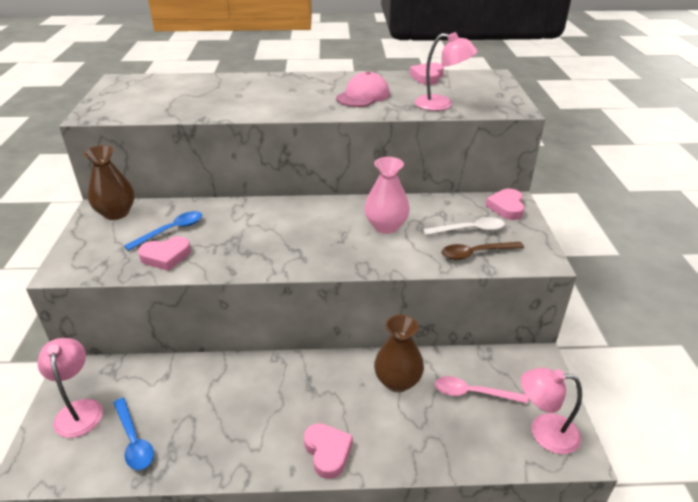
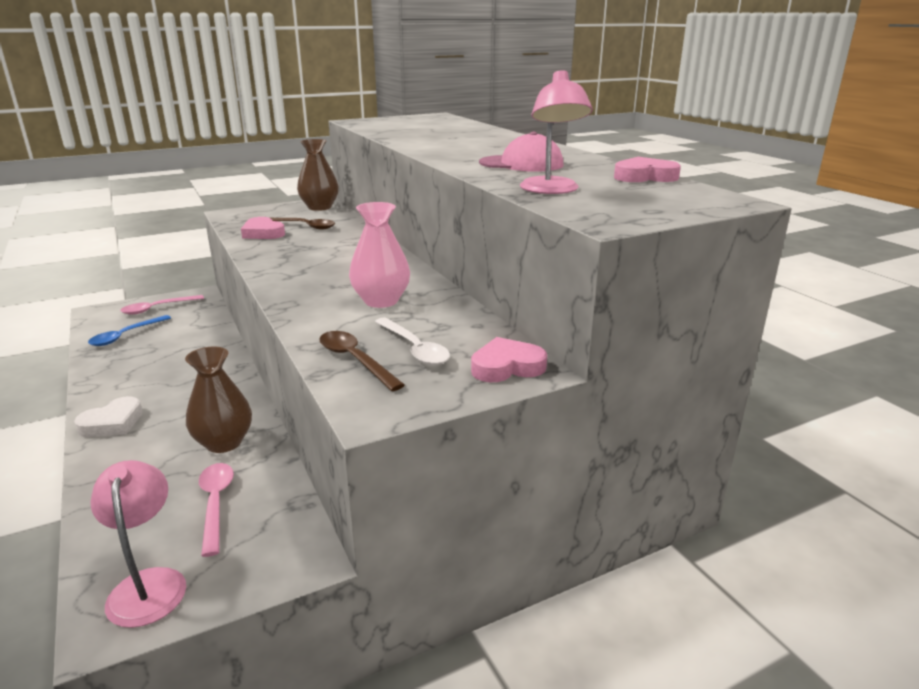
camera: 65 degrees right, 10 degrees down
(79, 410) = (157, 308): pink lamp -> pink spoon
(171, 231) = (304, 226): blue spoon -> brown spoon
(327, 452) = (112, 423): pink heart -> white heart

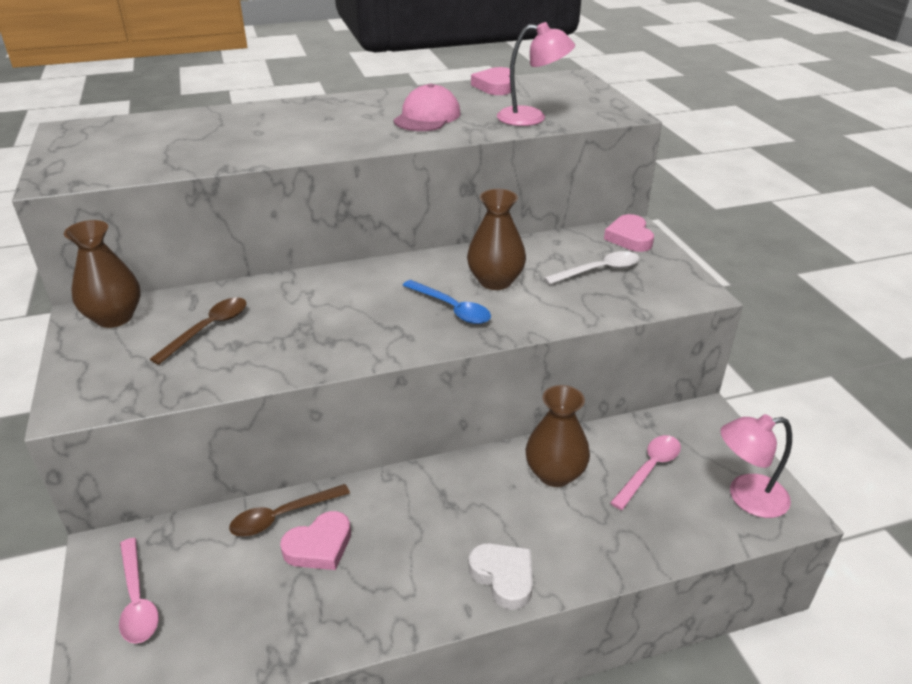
camera: 80 degrees left, 10 degrees up
(125, 335) = (236, 622): blue spoon -> blue spoon (451, 308)
(216, 504) = (649, 469): pink spoon -> pink spoon turned 135 degrees clockwise
(263, 233) = (217, 363): pink heart -> pink heart (319, 546)
(355, 360) = (619, 297): brown spoon -> brown spoon (282, 516)
(381, 301) = (495, 281): pink vase -> brown vase

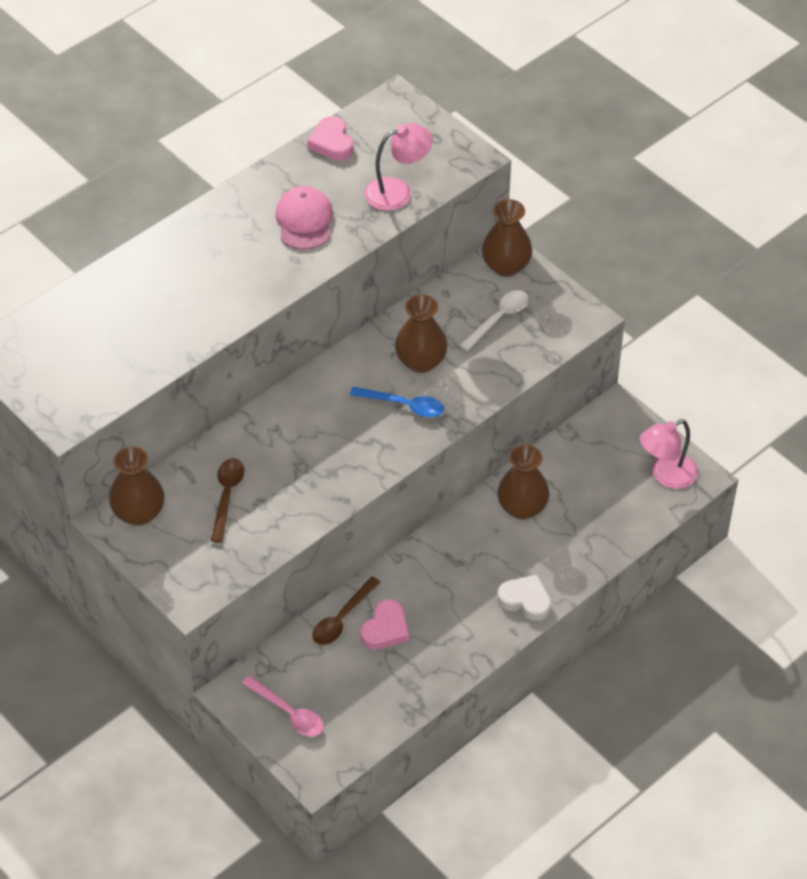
camera: 25 degrees left, 15 degrees up
(629, 238) = (506, 266): pink heart -> brown vase
(649, 469) = (589, 477): pink spoon -> none

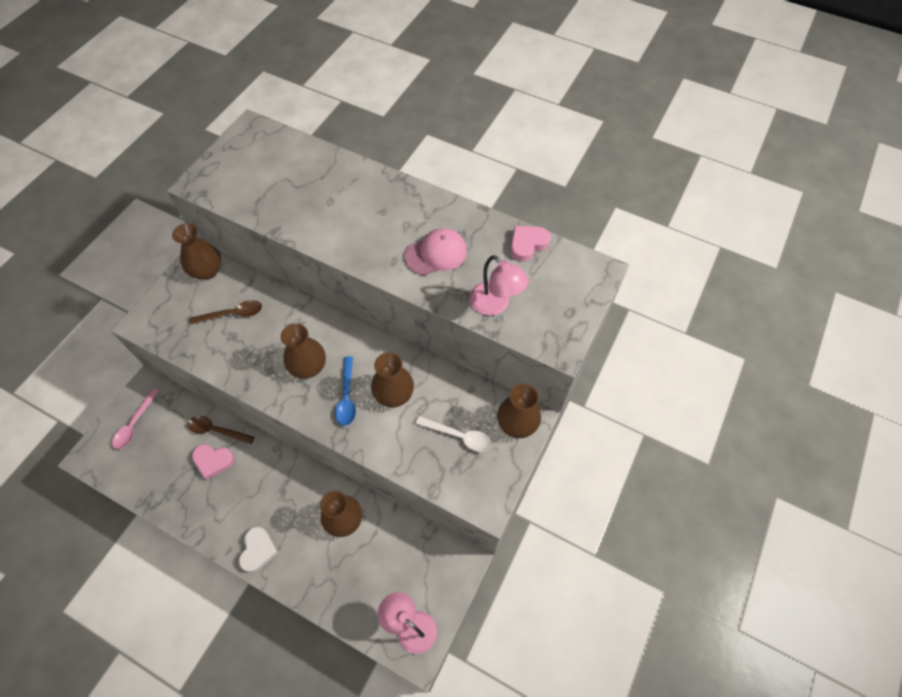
camera: 70 degrees right, 10 degrees up
(345, 433) = (308, 367): none -> brown vase

